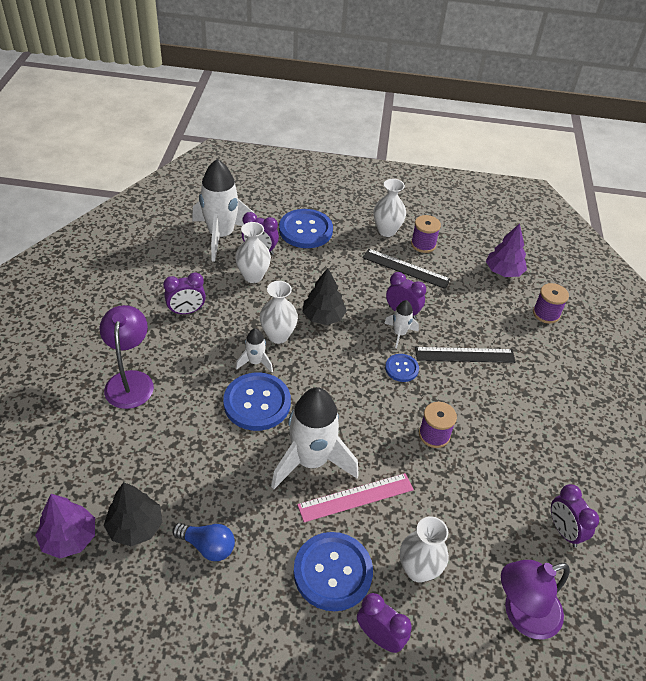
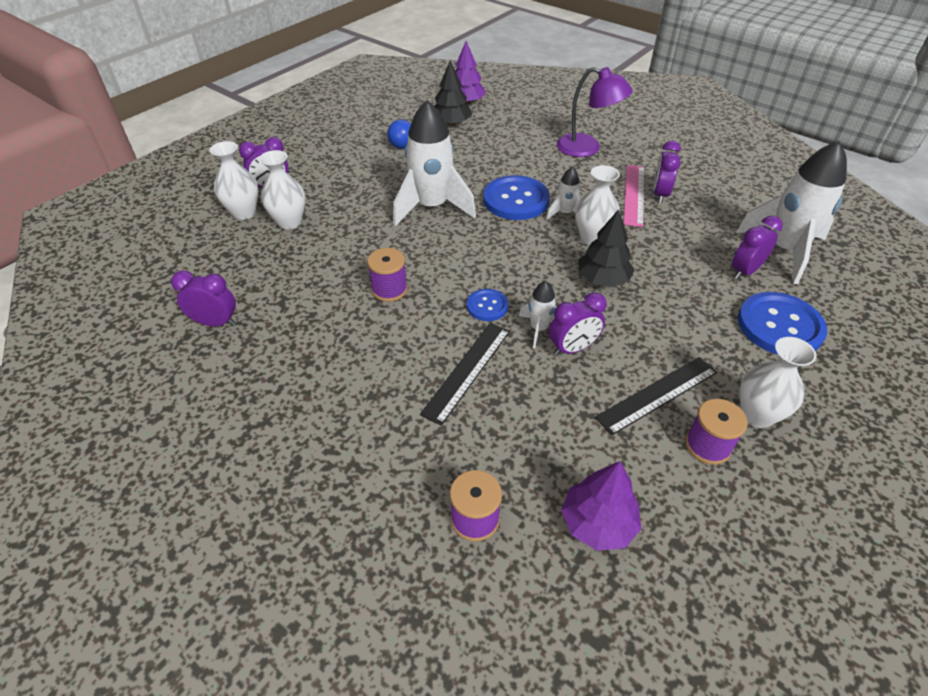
camera: 125 degrees right, 0 degrees up
(253, 276) = (697, 251): white vase -> white vase (244, 213)
(332, 572) = (334, 184): blue button -> none
(355, 497) = (377, 217): pink ruler -> pink ruler (634, 194)
(522, 615) = (197, 257): purple lamp -> none

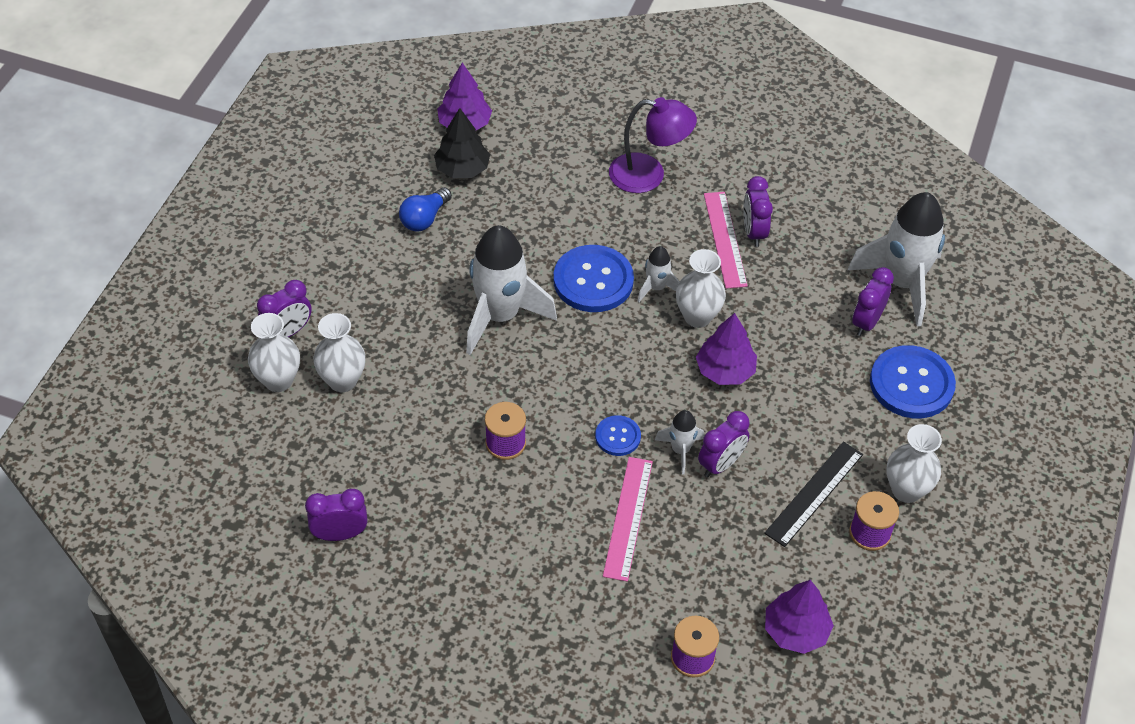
camera: 20 degrees left, 5 degrees up
(467, 371) = (628, 518): black ruler -> pink ruler
(602, 279) = (725, 370): black tree -> purple tree

